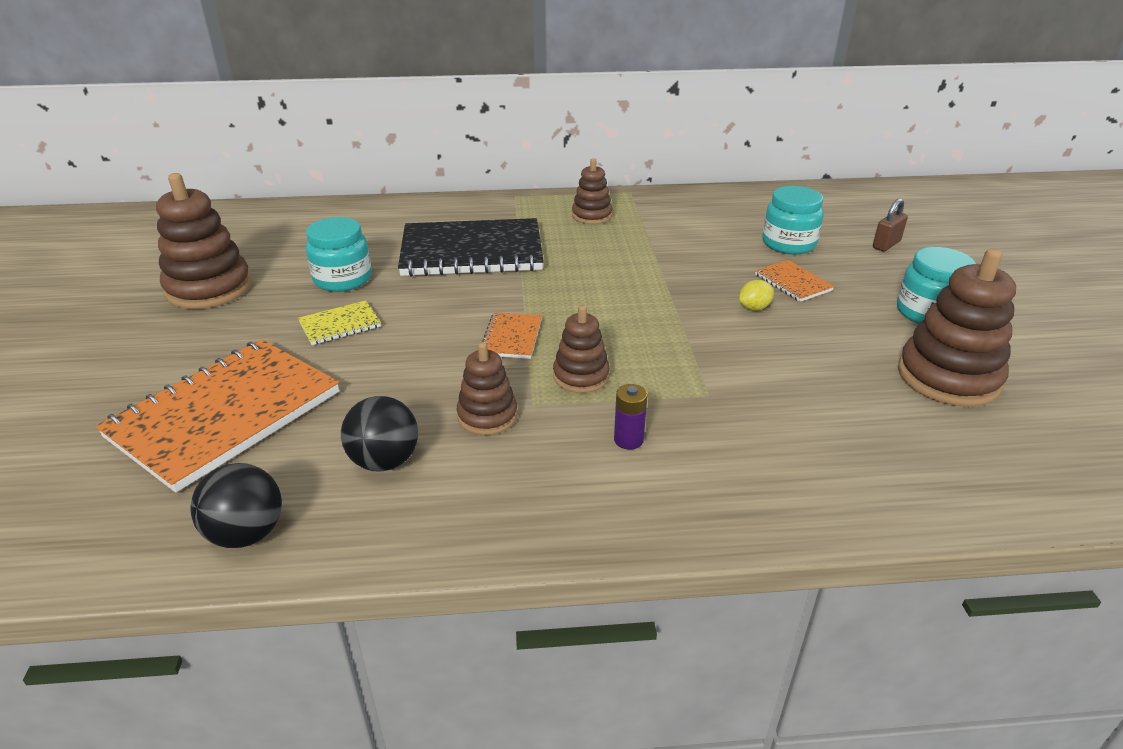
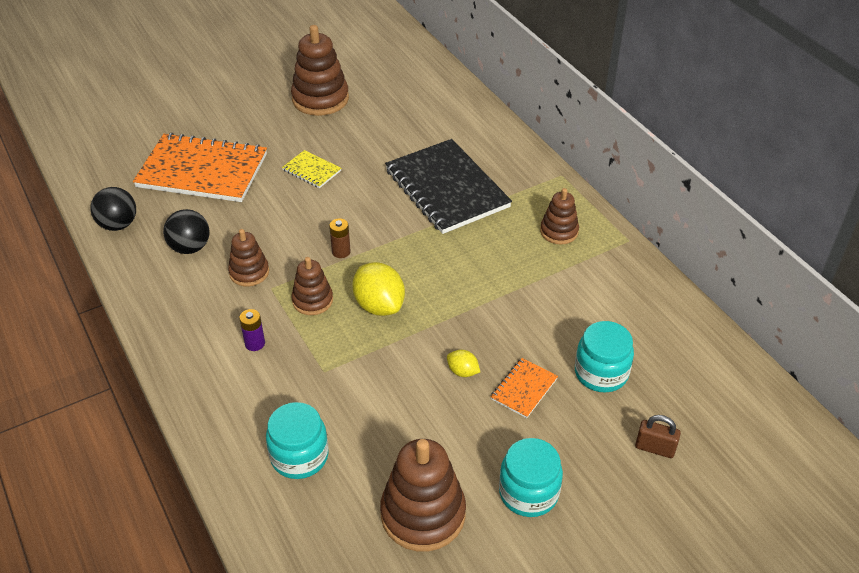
camera: 65 degrees right, 10 degrees up
(343, 279) = (367, 146): turquoise jar -> turquoise jar (299, 456)
(511, 337) = (341, 252): orange notebook -> brown battery
(623, 333) = (379, 305): none -> yellow lemon

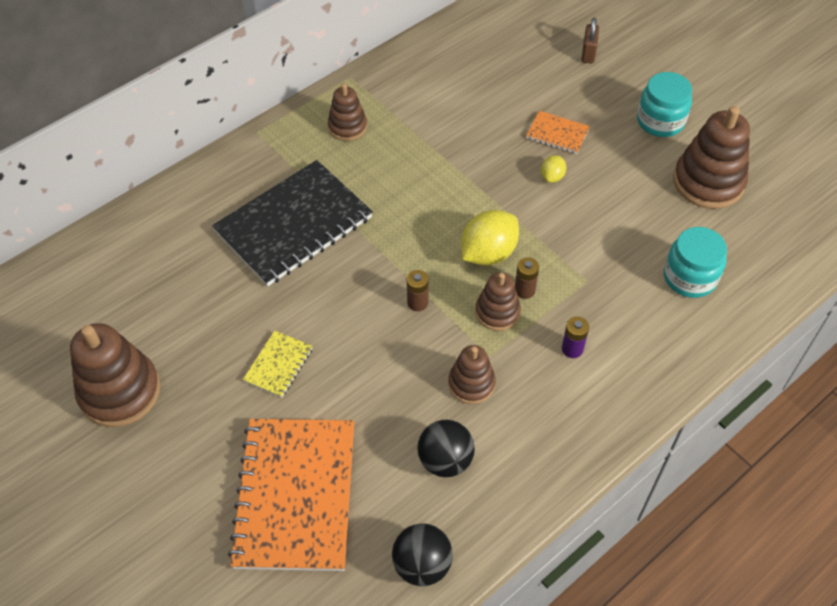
camera: 100 degrees left, 10 degrees up
(329, 323) = (524, 290): none -> brown battery
(601, 373) = (522, 87): turquoise jar -> none

